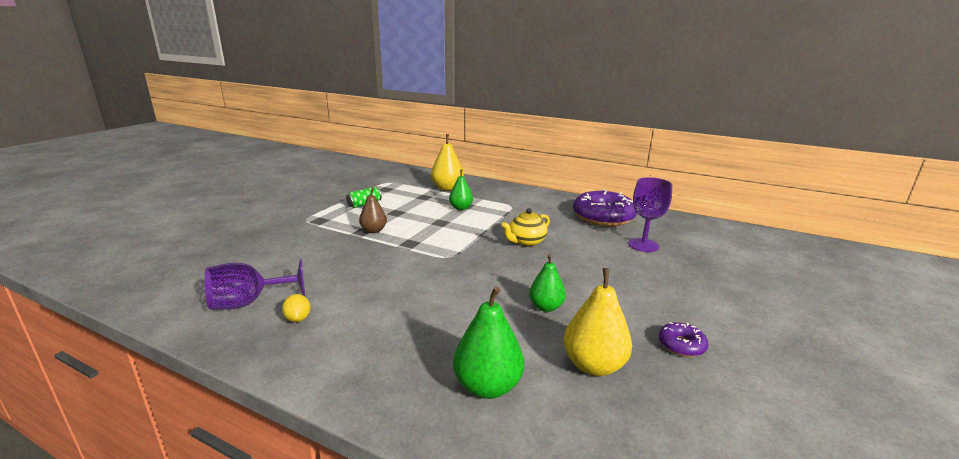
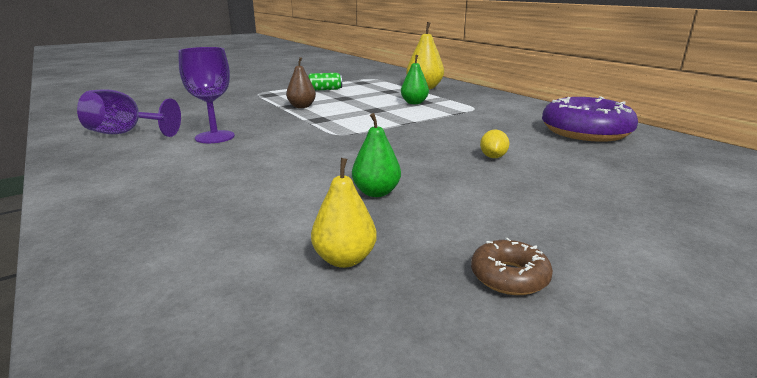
camera: 30 degrees right, 0 degrees up
(298, 319) = (138, 150): yellow lemon -> yellow lemon (493, 157)
(487, 386) = (196, 240): green pear -> none
(526, 242) = (444, 137): yellow teapot -> none
(594, 365) = (344, 259): yellow pear -> yellow pear, size x0.66
(643, 245) = (608, 165): purple goblet -> purple goblet (215, 137)
(681, 345) = (509, 277): purple donut -> brown donut

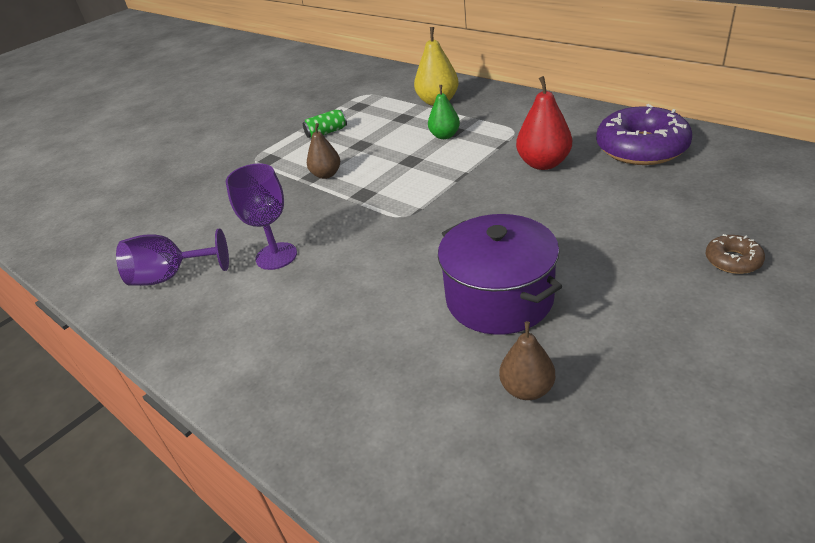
camera: 10 degrees left, 15 degrees up
(344, 259) = (527, 389): yellow pear -> brown pear
(376, 192) = (499, 298): green pear -> purple pot
(486, 127) = (543, 163): none -> red pear
(493, 157) = (574, 214): yellow lemon -> none
(509, 277) = (660, 368): brown donut -> brown donut (733, 260)

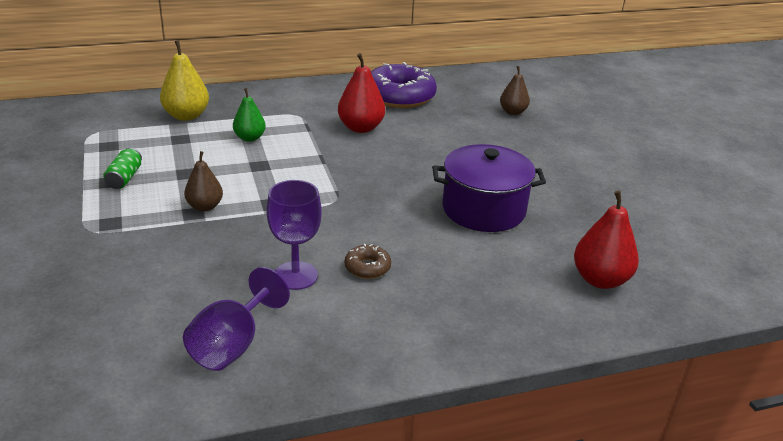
camera: 65 degrees left, 5 degrees down
(462, 452) = (600, 279): none -> red pear
(527, 389) = (572, 237): brown pear -> brown pear (513, 112)
(733, 260) = (541, 135): brown donut -> brown donut (367, 267)

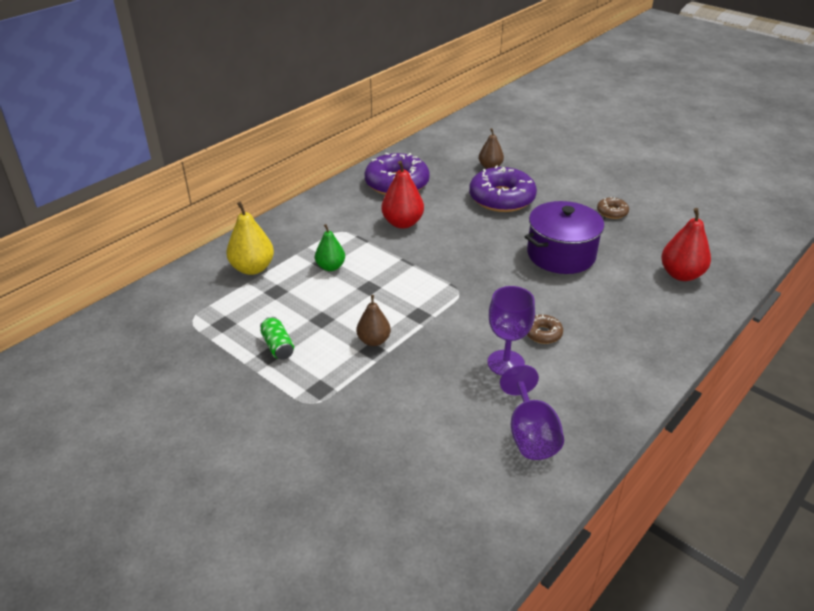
camera: 30 degrees left, 5 degrees up
(487, 141) = (501, 198): none -> purple donut
(596, 194) = (612, 212): none -> brown donut

